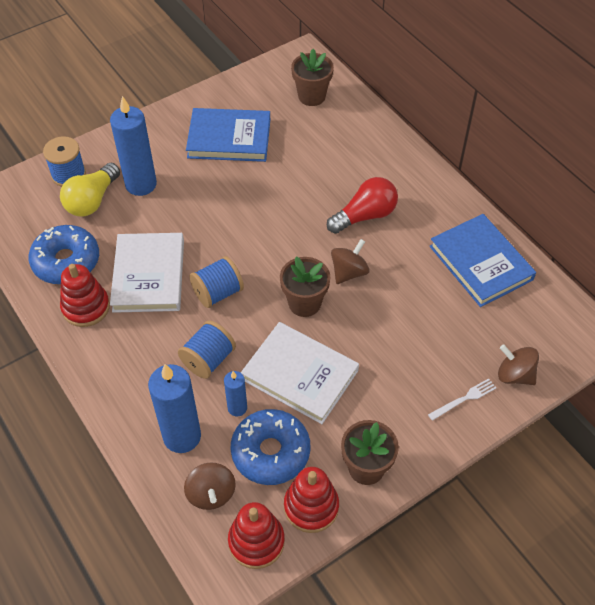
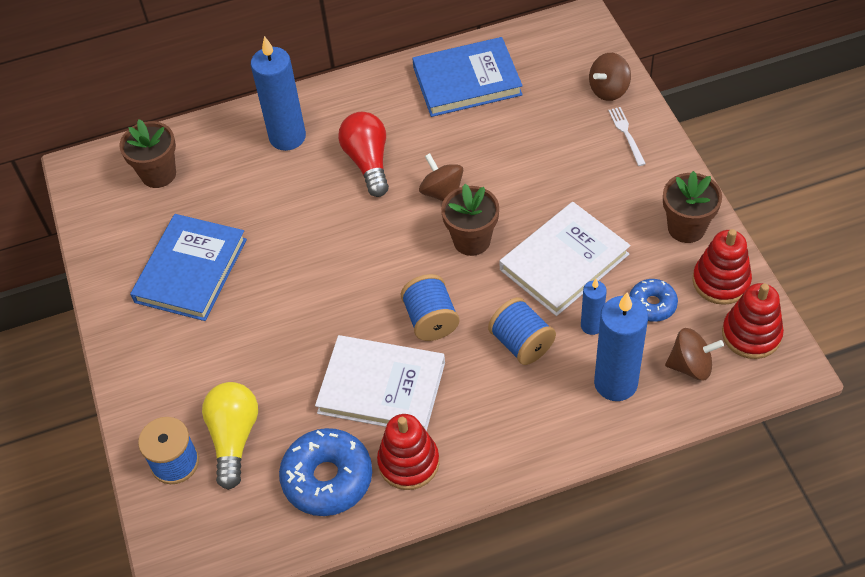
camera: 70 degrees left, 0 degrees up
(92, 200) = (234, 438): yellow light bulb -> yellow light bulb turned 135 degrees counterclockwise
(141, 184) = (229, 378): blue candle -> blue candle (287, 137)
(270, 452) = (652, 304): blue donut -> blue donut, size x0.56

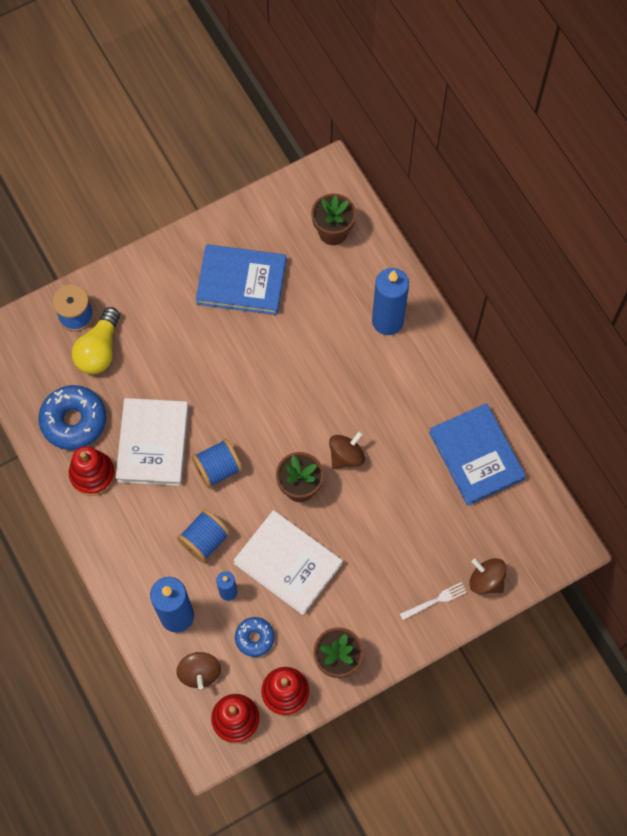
camera: 75 degrees right, 15 degrees up
(234, 438) = (99, 350): yellow light bulb -> yellow light bulb turned 120 degrees clockwise
(368, 162) = (370, 391): red light bulb -> none

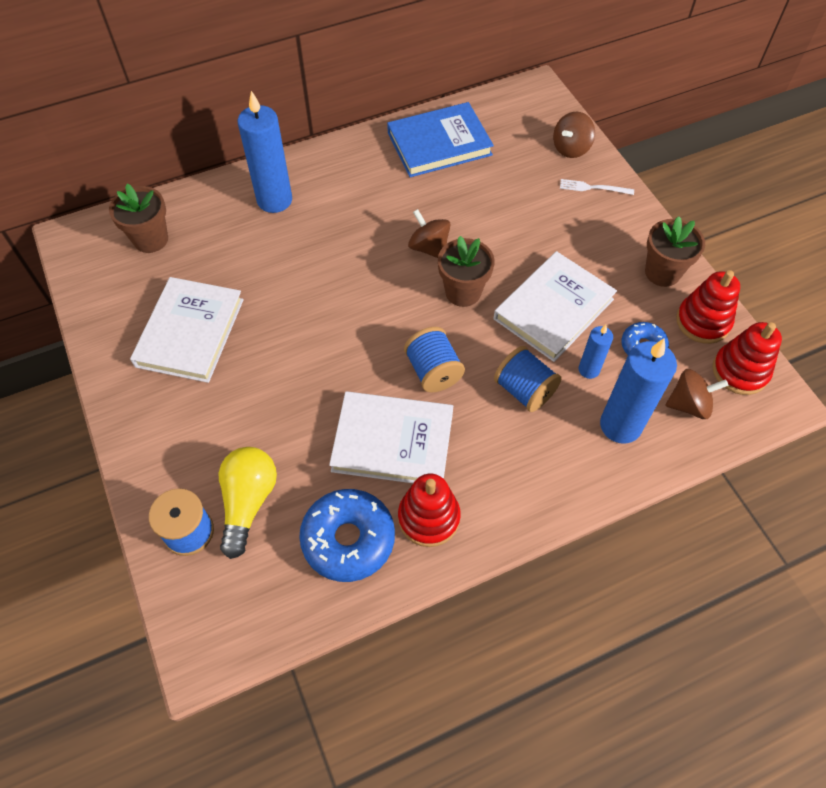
camera: 85 degrees left, 10 degrees down
(99, 350) = (248, 502): yellow light bulb -> yellow light bulb turned 105 degrees counterclockwise
(241, 282) = (190, 332): blue book -> white book
(435, 601) = (593, 188): white fork -> white fork turned 60 degrees counterclockwise

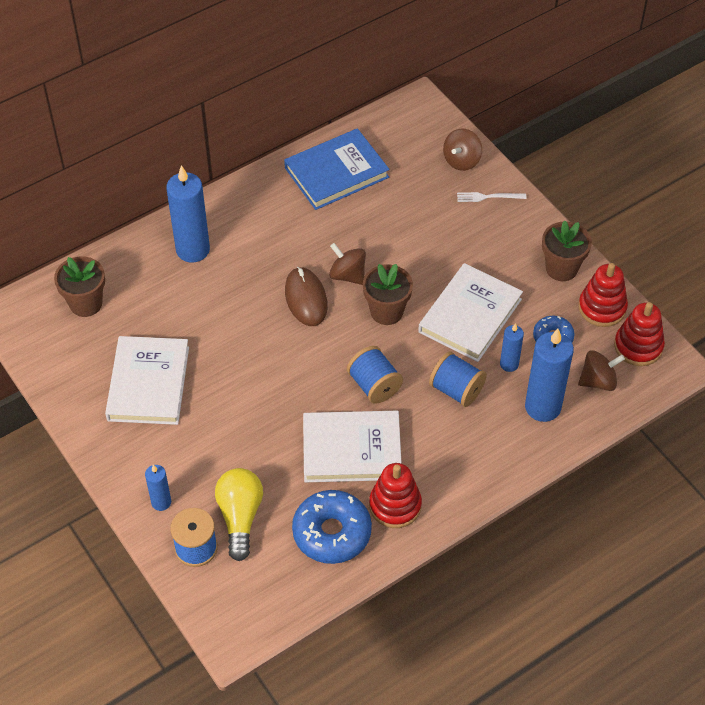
camera: 10 degrees left, 5 degrees down
(165, 470) = (161, 502): none -> blue candle
(379, 266) = (306, 298): none -> brown mouse

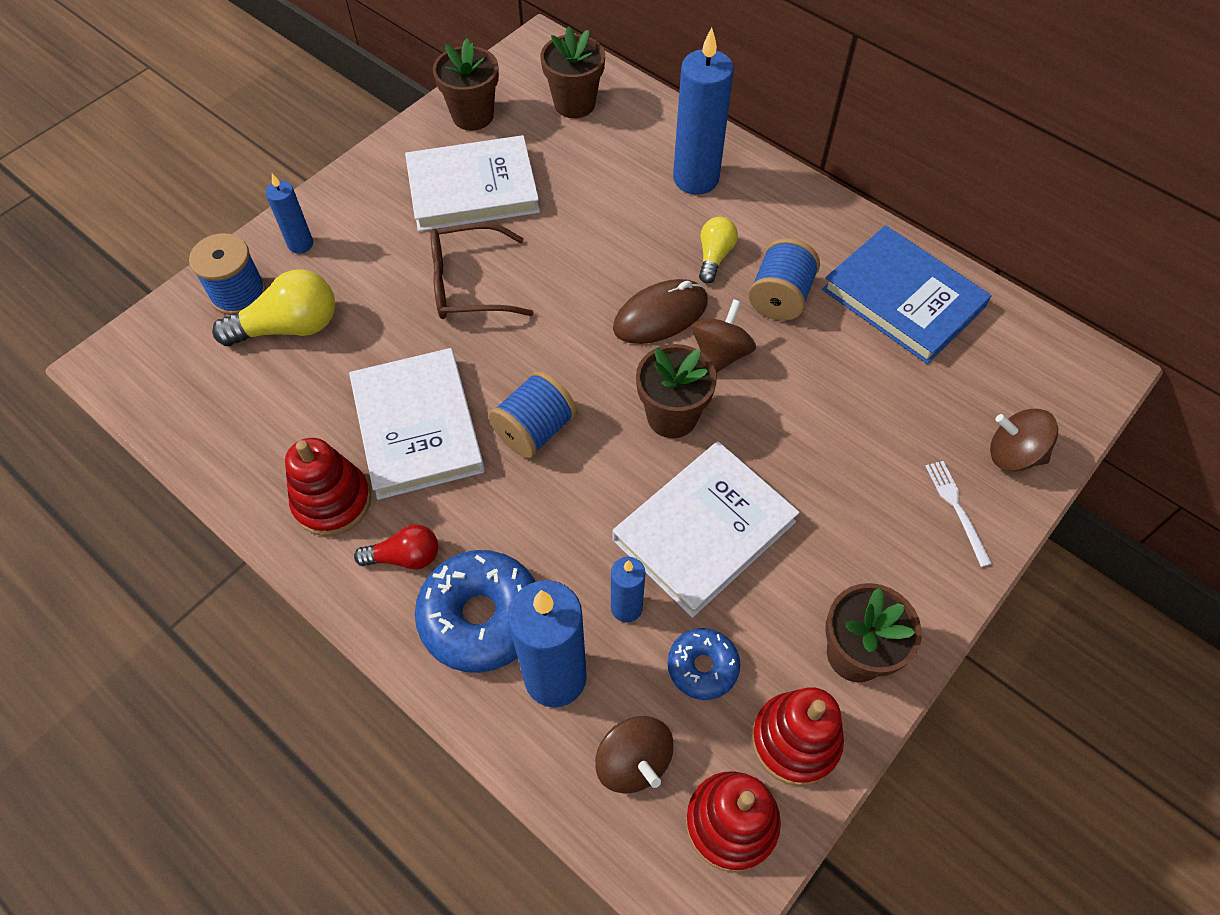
camera: 75 degrees right, 5 degrees up
(70, 370) = (473, 116): none -> brown flower pot
(240, 401) = (468, 284): none -> brown glasses
(267, 257) = (714, 256): none -> yellow light bulb
(332, 533) = (277, 434): blue donut -> blue donut (481, 617)
(446, 470) = (405, 557): none -> red light bulb
(456, 390) = (555, 540): blue spool -> blue spool (780, 297)
(470, 315) = (704, 530): white book -> white book turned 60 degrees counterclockwise

